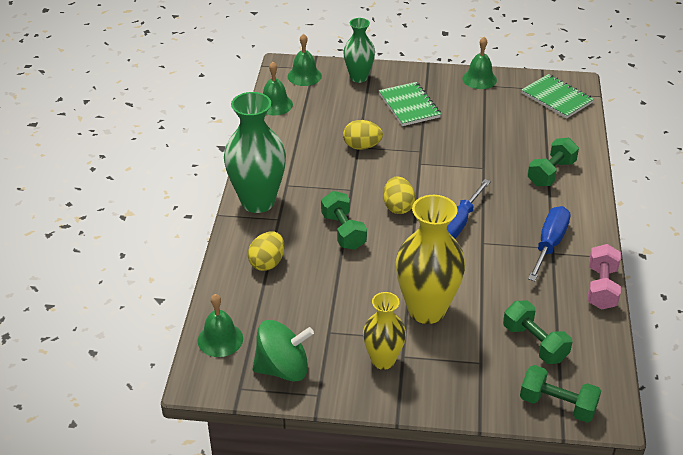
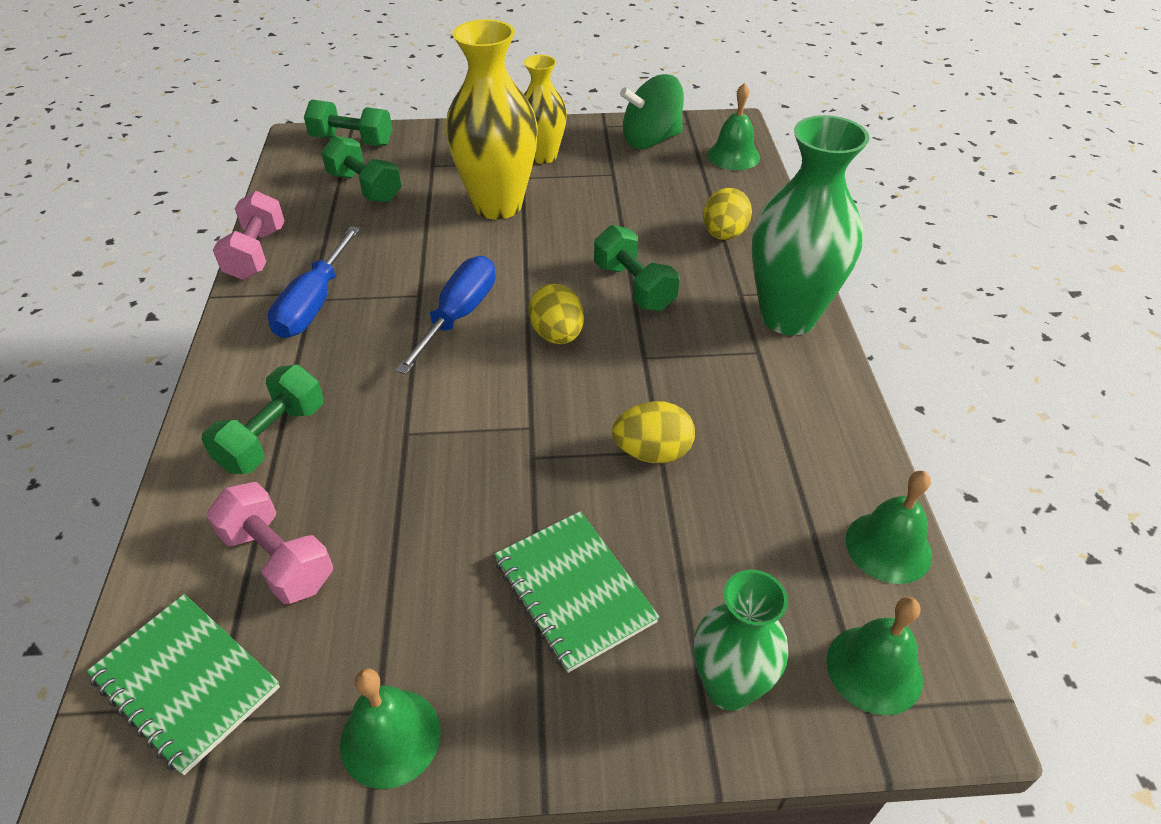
camera: 170 degrees right, 5 degrees up
(533, 128) = (278, 559): none -> pink dumbbell

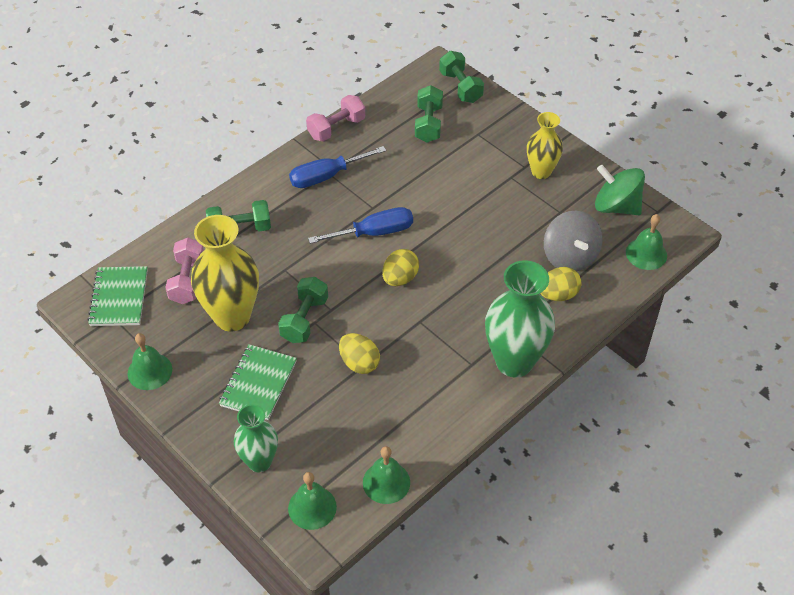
camera: 50 degrees right, 5 degrees up
(498, 205) = (474, 185): yellow vase -> yellow vase (232, 317)
(634, 287) = (469, 284): green dumbbell -> green dumbbell (304, 319)
(680, 200) = (569, 257): none -> grey spinning top

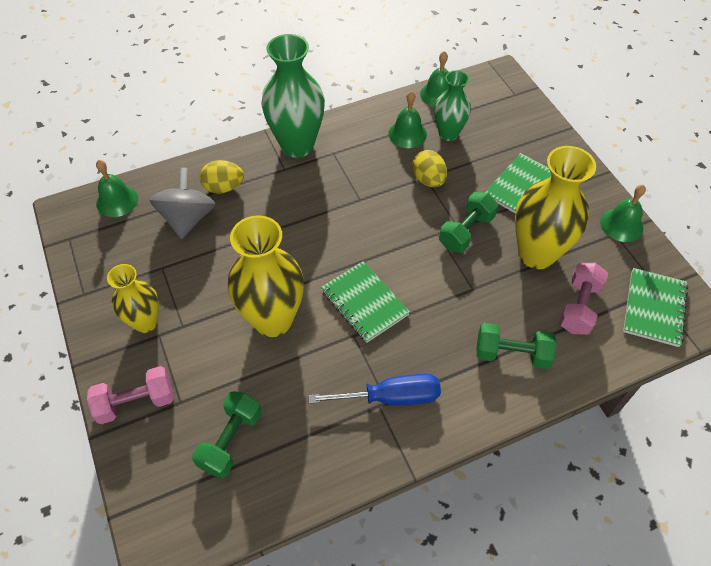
camera: 160 degrees left, 5 degrees up
(259, 462) = (532, 131): green vase -> green vase (448, 134)
(312, 507) = (498, 94): green bell -> green bell (407, 134)
(336, 128) = (351, 475): pink dumbbell -> pink dumbbell (136, 402)
(374, 233) = (364, 303): blue screwdriver -> green notebook
(400, 278) = (359, 245): yellow egg -> none
(443, 200) = (273, 320): none -> yellow vase
(460, 87) = (153, 495): green dumbbell -> none
(616, 206) = (103, 256): green spinning top -> none

